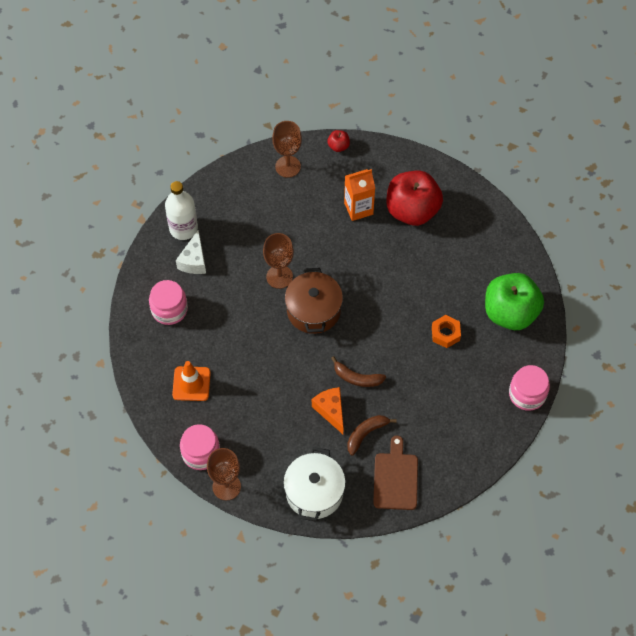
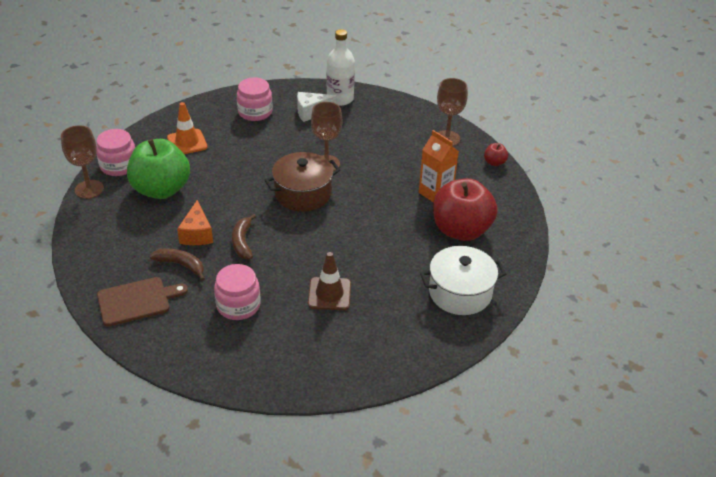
camera: 65 degrees right, 20 degrees down
(314, 492) = (101, 246): white pot -> white pot (460, 293)
(331, 411) = (197, 234): orange cheese -> orange cheese turned 135 degrees clockwise
(445, 334) = (329, 294): orange nut -> brown traffic cone
(510, 313) = (387, 341): green apple -> green apple (161, 189)
(527, 394) = (288, 385): pink jar -> pink jar (238, 305)

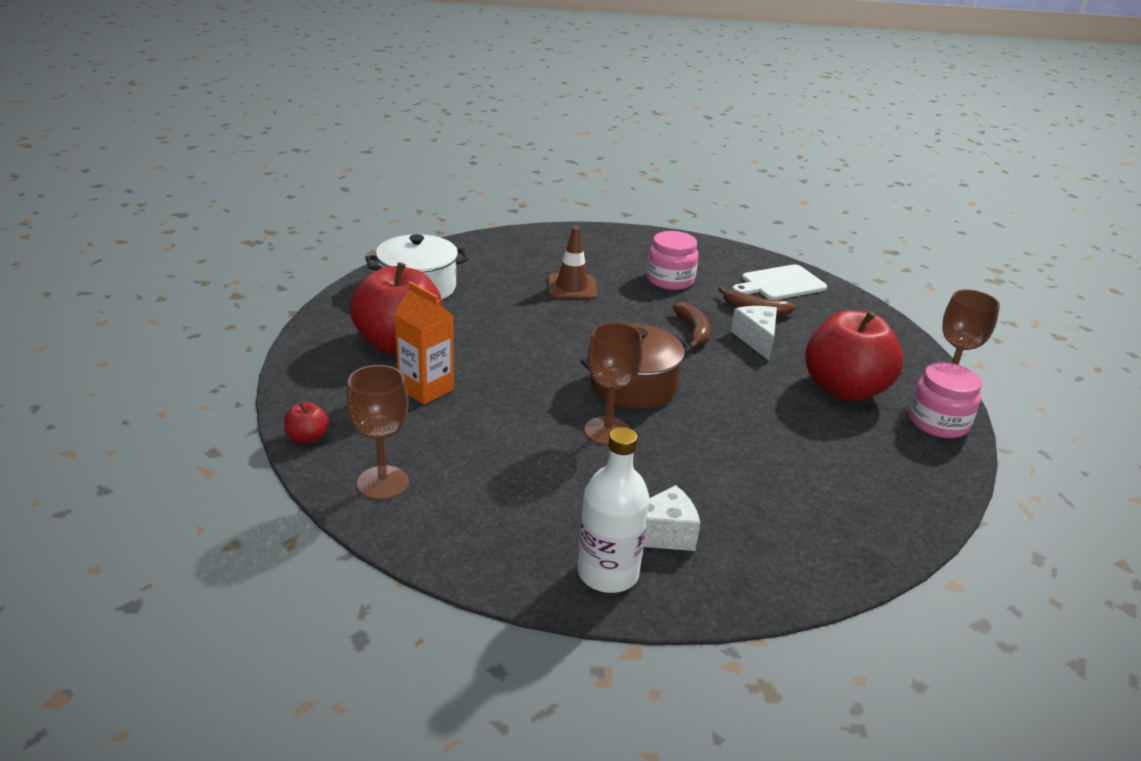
camera: 175 degrees right, 10 degrees down
(137, 301) = (780, 284): brown cutting board -> white cutting board
(161, 189) = (844, 389): green apple -> red apple
(187, 142) = (862, 463): orange traffic cone -> none
(197, 234) = (756, 339): orange cheese -> white cheese
(255, 112) = (776, 531): pink jar -> none

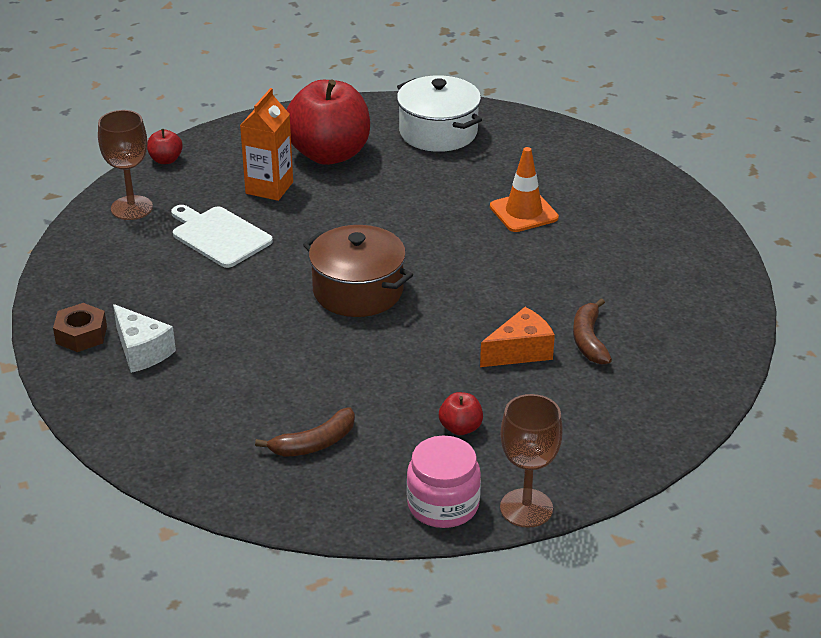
camera: 70 degrees right, 5 degrees up
(572, 287) = (523, 212): brown traffic cone -> orange traffic cone
(607, 431) = (271, 293): brown goblet -> none
(608, 573) = (81, 335): white bottle -> brown nut
(670, 280) = (606, 269): pink jar -> none
(693, 331) = (499, 306): brown banana -> brown banana (314, 443)
(756, 339) = (520, 351): white cheese -> orange cheese
(780, 284) = (681, 349): white cutting board -> white cutting board (219, 236)
(844, 389) = (460, 428): red apple -> red apple, size x0.41

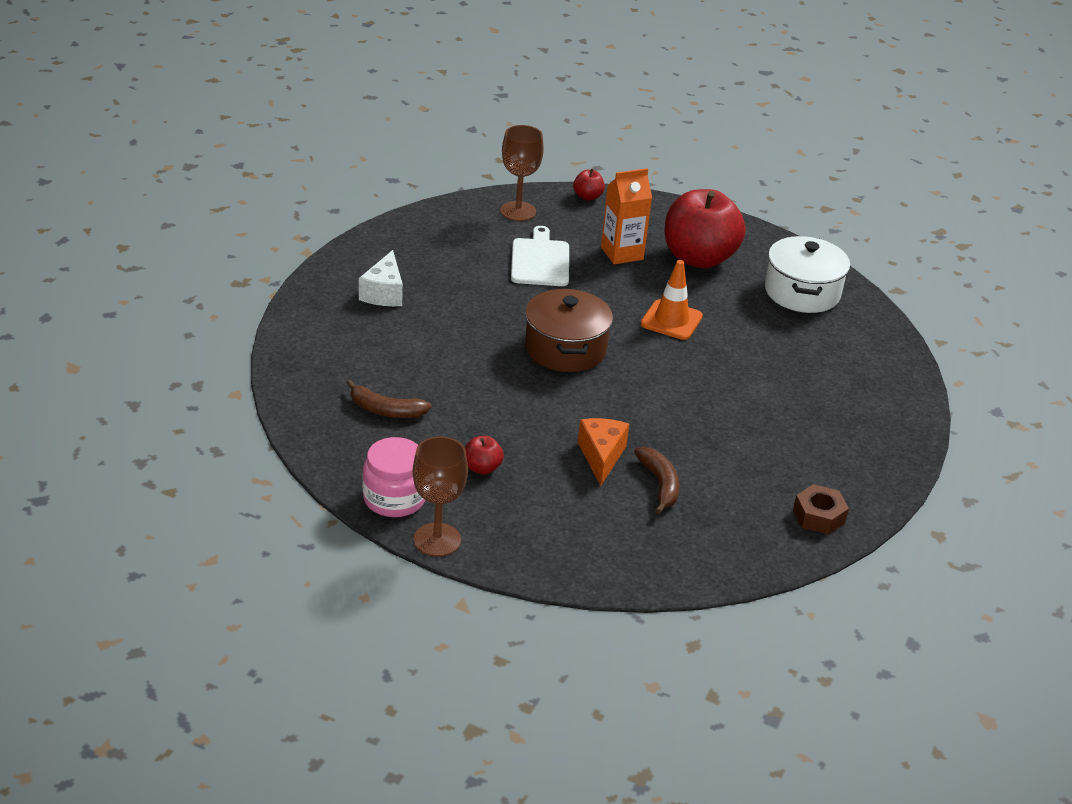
camera: 45 degrees right, 0 degrees up
(81, 335) = (368, 262): brown nut -> brown nut (819, 516)
(520, 351) = (601, 456): orange cheese -> orange cheese turned 105 degrees counterclockwise
(523, 212) = (767, 380): orange traffic cone -> orange traffic cone (671, 320)
(588, 340) = (660, 484): brown banana -> brown banana turned 120 degrees clockwise

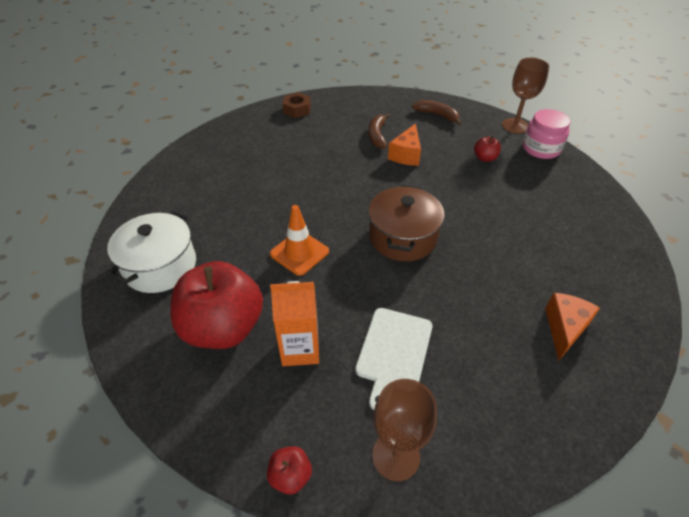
camera: 160 degrees left, 10 degrees up
(384, 293) = (564, 328): white cheese -> orange cheese
(385, 410) = (551, 205): brown banana -> brown banana (437, 115)

